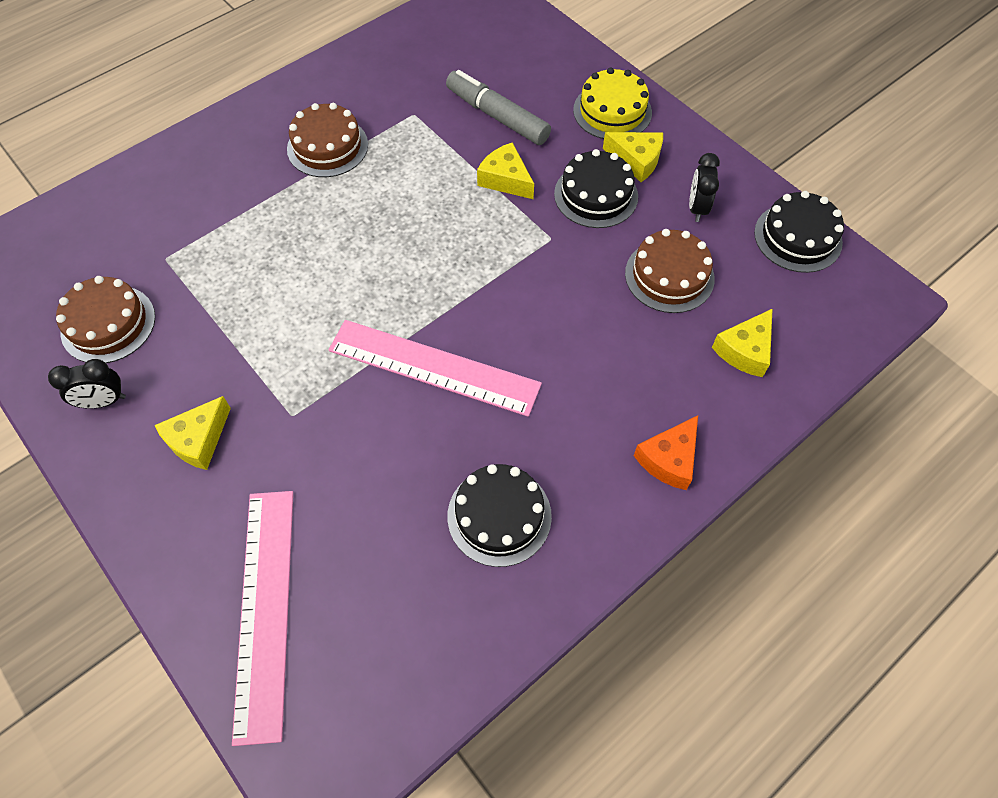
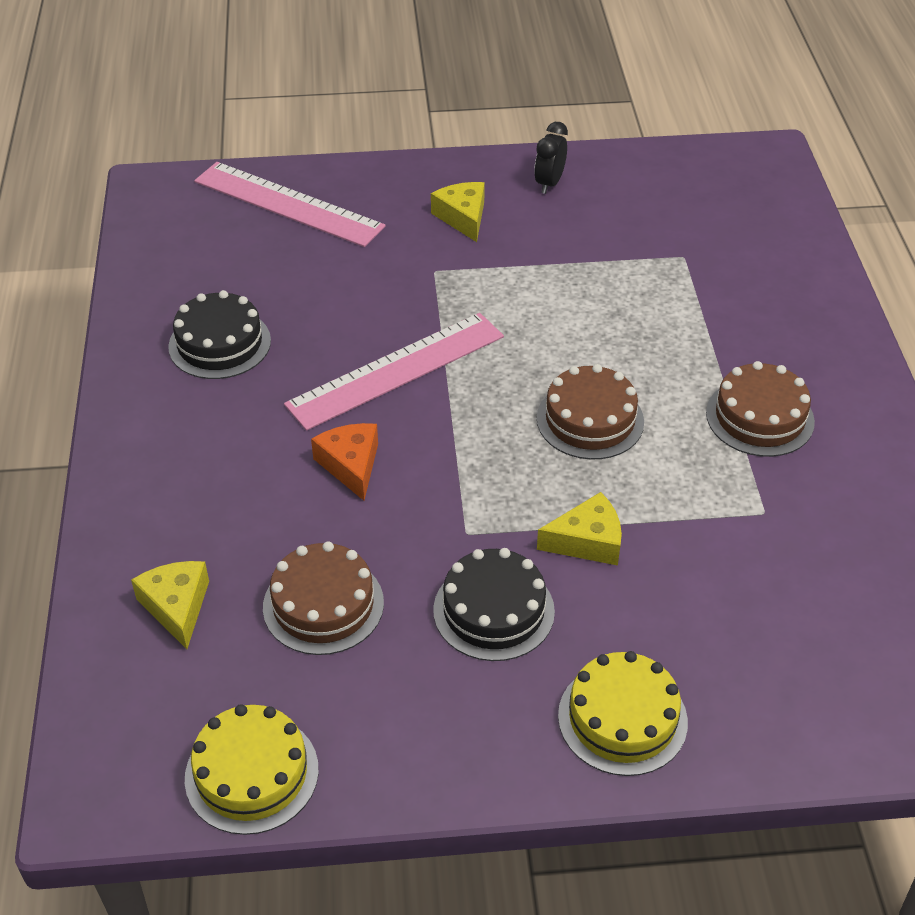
camera: 125 degrees right, 15 degrees down
(108, 324) = (631, 206): brown cake -> brown cake (590, 420)
(497, 116) = (702, 589): grey marker -> none
(636, 160) = (515, 687): yellow cheese -> none
(669, 459) = (143, 473): orange cheese -> orange cheese (350, 465)
(697, 208) = (387, 698): black clock -> none
(798, 237) = (252, 773): black cake -> yellow cake

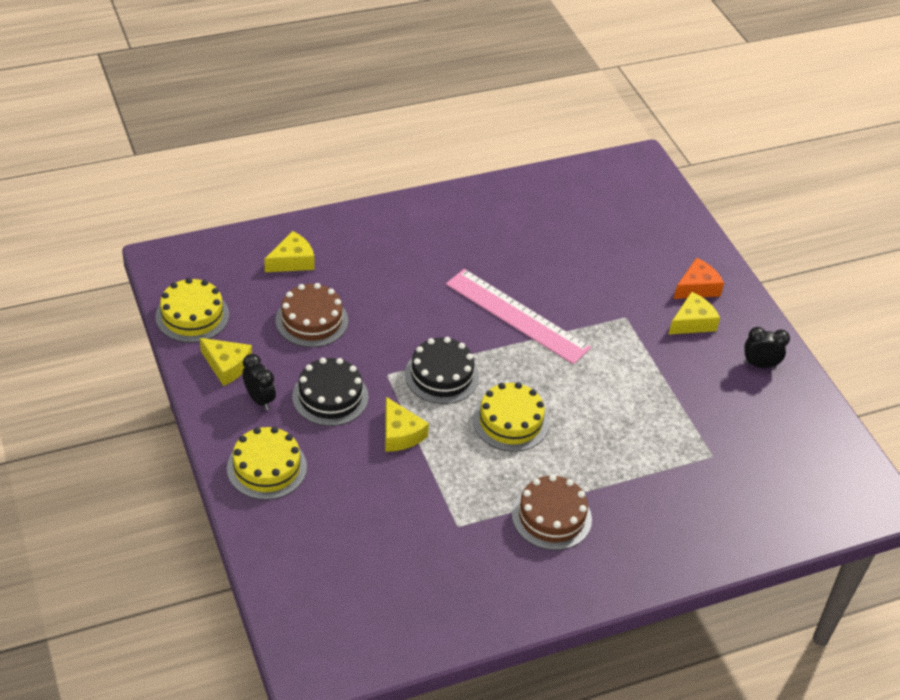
camera: 70 degrees right, 0 degrees up
(219, 343) = (505, 229): black cake -> black cake (441, 375)
(288, 204) = (659, 230): pink ruler -> none
(350, 465) = (424, 310): orange cheese -> orange cheese (697, 287)
(388, 739) = (227, 366): none -> yellow cheese
(476, 704) = (259, 399): none -> black clock
(590, 420) = (510, 421): brown cake -> yellow cake

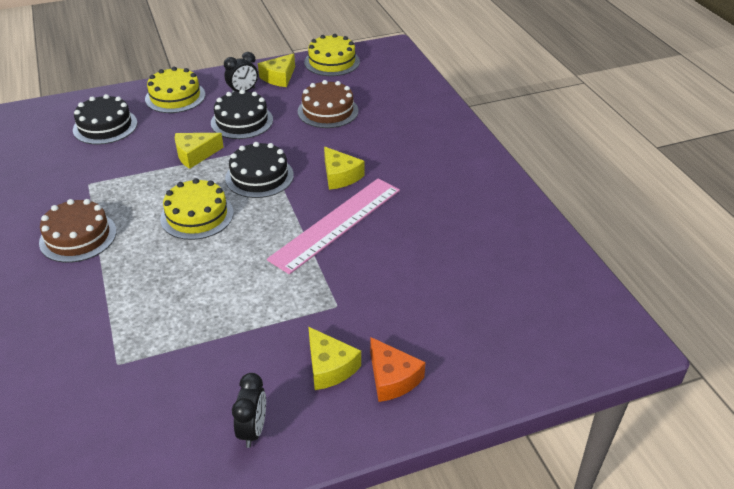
camera: 95 degrees right, 5 degrees down
(292, 261) = (398, 100): yellow cheese -> yellow cheese (340, 176)
(335, 531) = (105, 126): none -> black cake

